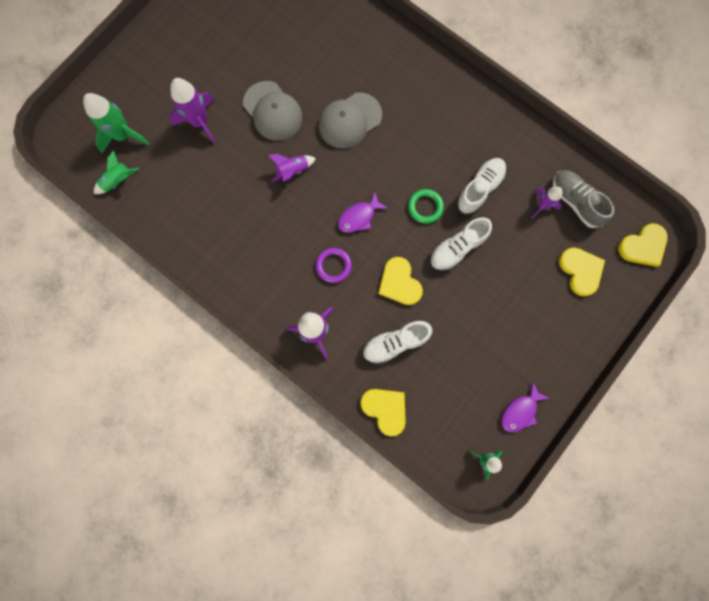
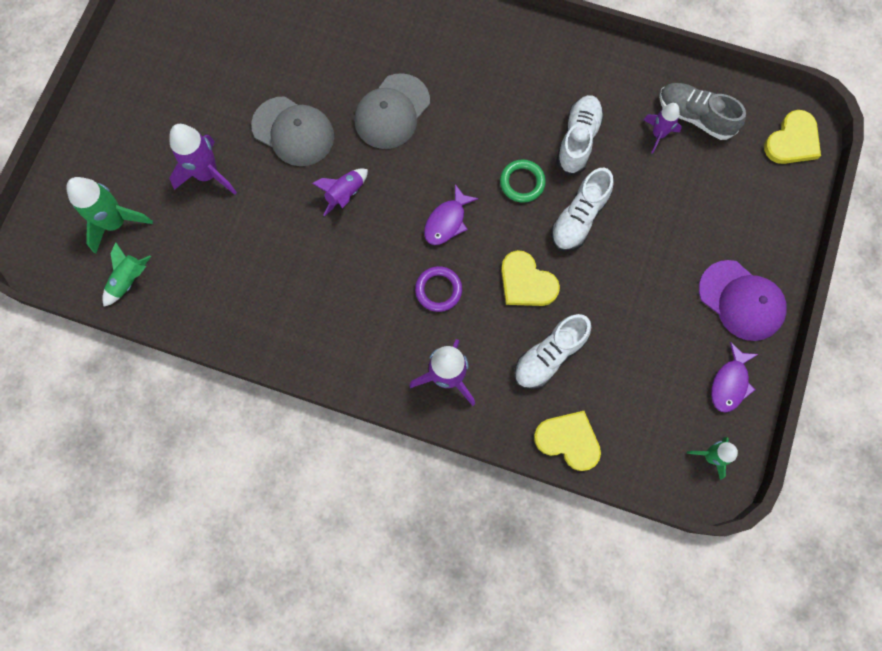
camera: 20 degrees left, 5 degrees down
(554, 353) = (741, 300): none -> purple cap
(580, 271) = (733, 194): yellow heart -> none

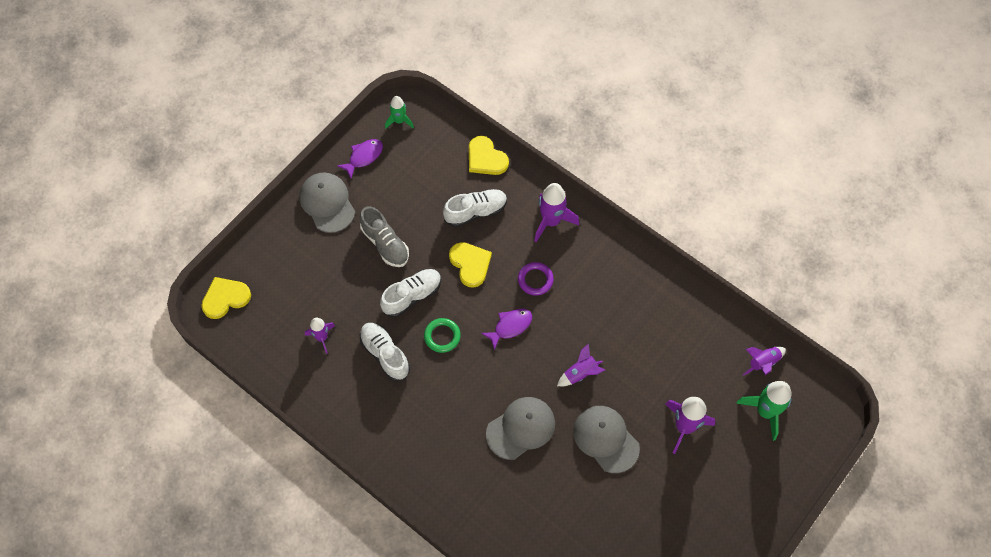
camera: 160 degrees left, 10 degrees down
(129, 280) = (763, 363): green rocket -> purple rocket
(578, 140) = (385, 354): white shoe -> white shoe turned 105 degrees clockwise
(695, 116) = (287, 342): grey shoe -> grey shoe (385, 244)
(741, 300) = (327, 203): purple cap -> grey cap

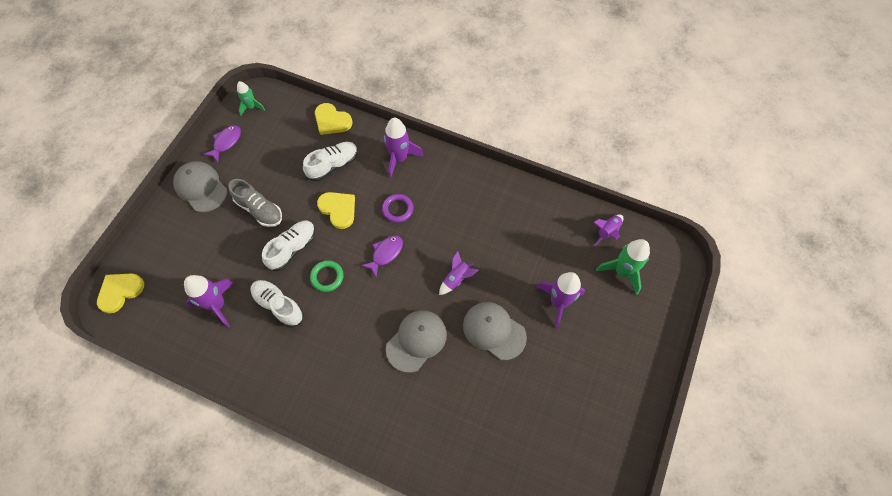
camera: 15 degrees left, 0 degrees up
(322, 337) = (217, 305): purple rocket -> purple rocket, size x1.64

